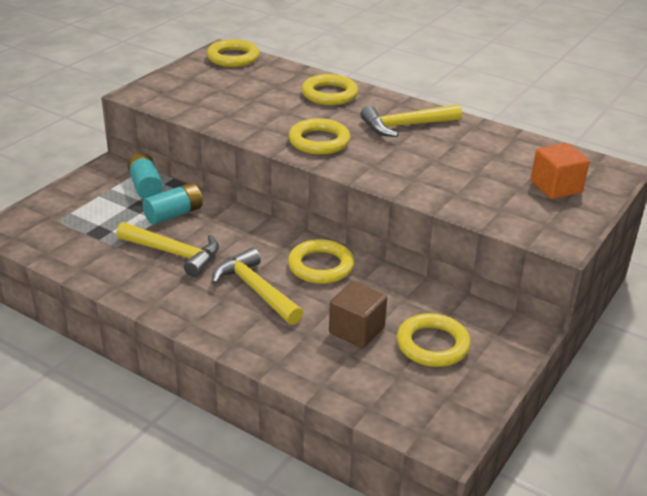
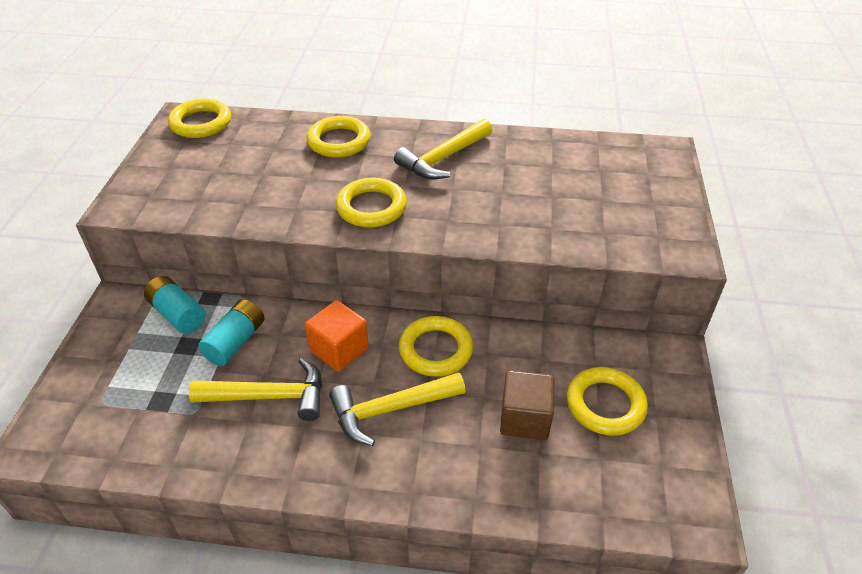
camera: 25 degrees left, 10 degrees up
(256, 290) = (390, 409): yellow hammer -> yellow hammer turned 45 degrees counterclockwise
(556, 187) = (632, 188): orange cube -> orange cube (339, 349)

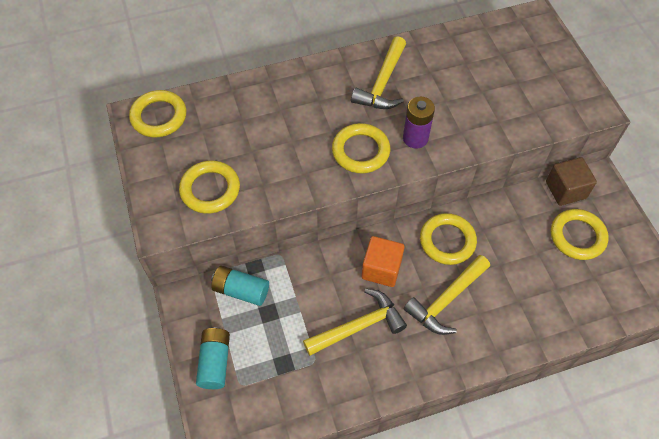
camera: 25 degrees left, 15 degrees up
(235, 342) = (302, 294): turquoise battery -> turquoise battery (215, 362)
(339, 141) = (290, 95): yellow ring -> yellow ring (210, 189)
(441, 214) = (415, 138): none -> purple battery
(524, 419) = (534, 268): brown cube -> brown cube (565, 190)

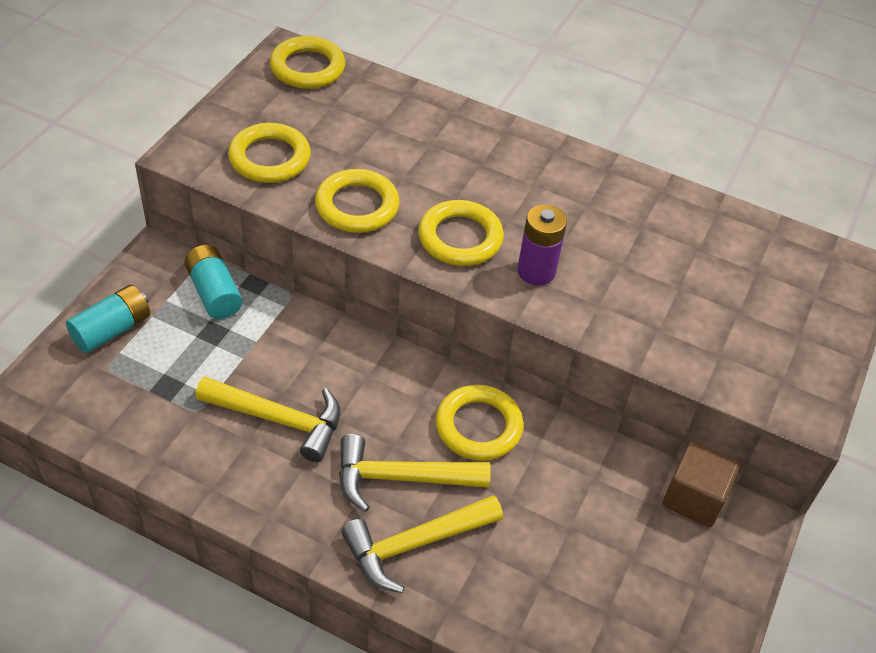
camera: 40 degrees right, 10 degrees down
(381, 269) = (372, 391): orange cube -> none
(382, 83) = (571, 198): yellow hammer -> yellow hammer (415, 544)
(577, 236) = (643, 555): yellow ring -> yellow ring (357, 206)

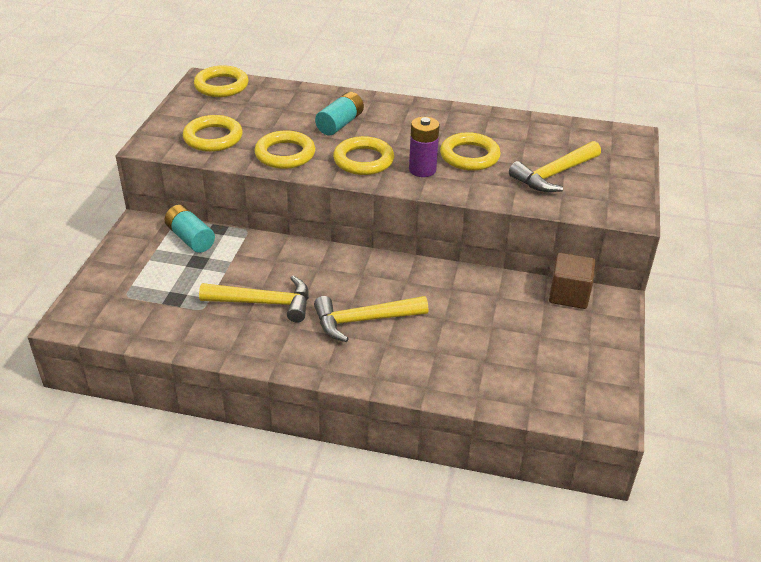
camera: 10 degrees left, 10 degrees down
(112, 329) = (121, 272): turquoise battery -> turquoise battery (340, 124)
(415, 544) = (387, 356): yellow hammer -> yellow hammer (554, 174)
(478, 426) = (407, 282): yellow ring -> yellow ring (469, 156)

